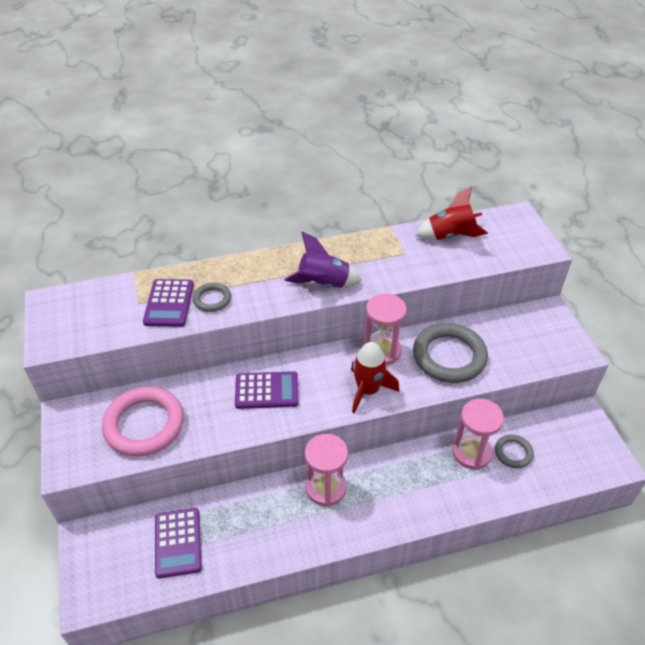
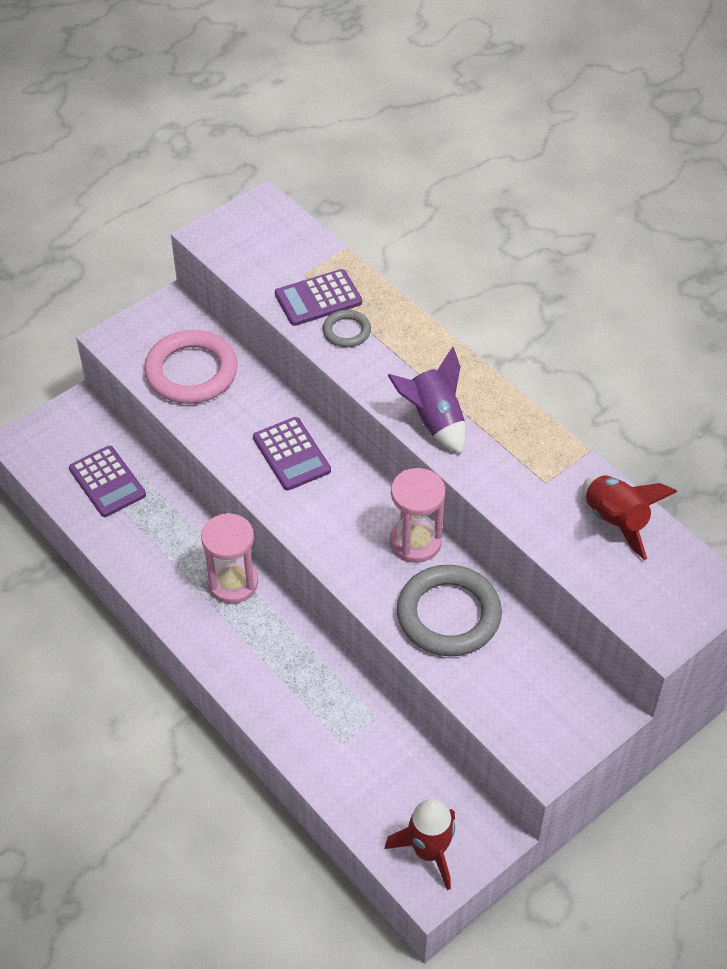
camera: 65 degrees right, 5 degrees up
(178, 542) = (107, 482): purple calculator -> purple calculator turned 90 degrees counterclockwise
(368, 390) = (345, 549): red rocket -> red rocket (429, 851)
(471, 452) = (359, 715): pink hourglass -> none
(513, 453) = (383, 762): grey ring -> none

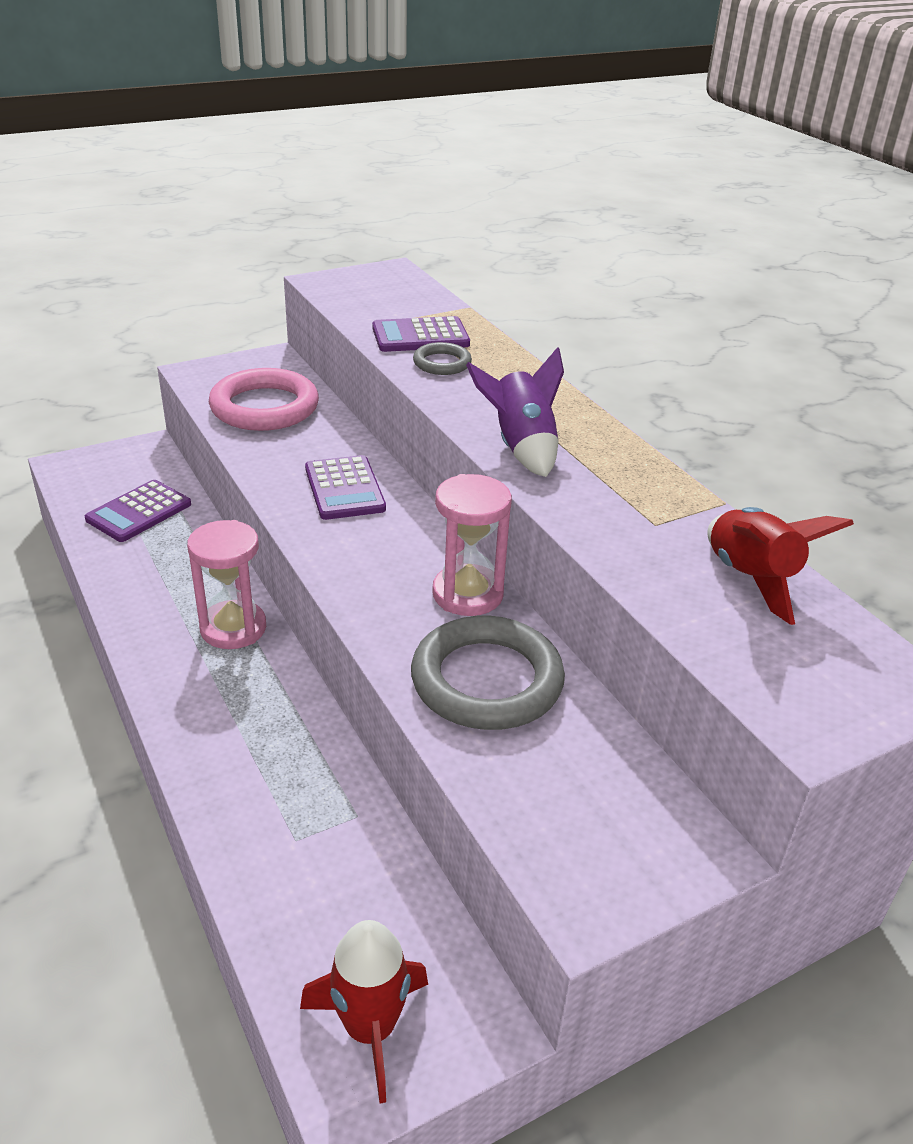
camera: 10 degrees right, 15 degrees down
(107, 482) = (139, 512): purple calculator -> purple calculator turned 60 degrees clockwise

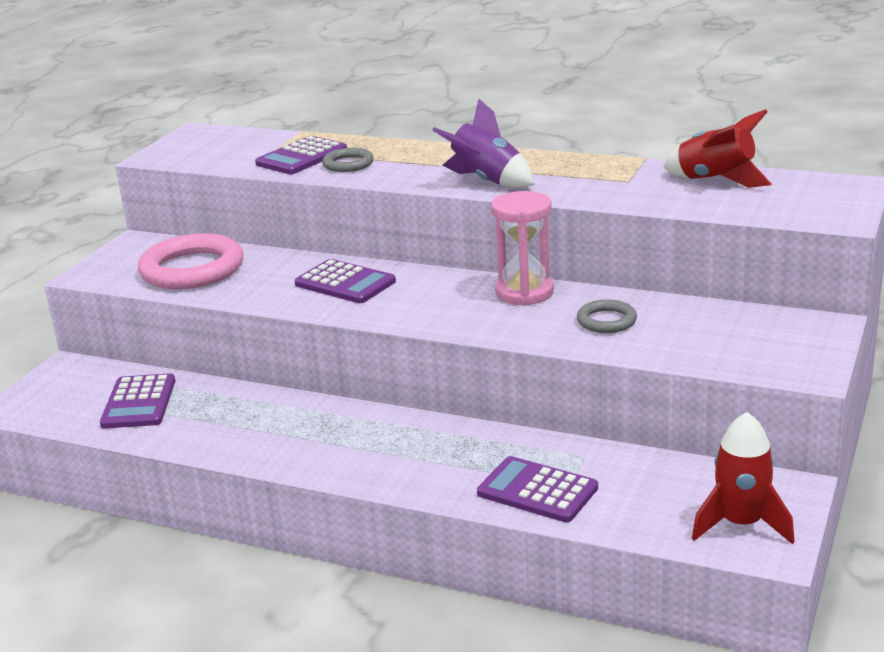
camera: 35 degrees left, 10 degrees down
(233, 628) = (341, 422): pink hourglass -> none
(262, 825) = (537, 491): none -> purple calculator
(487, 680) = (606, 321): grey ring -> grey ring, size x0.50

